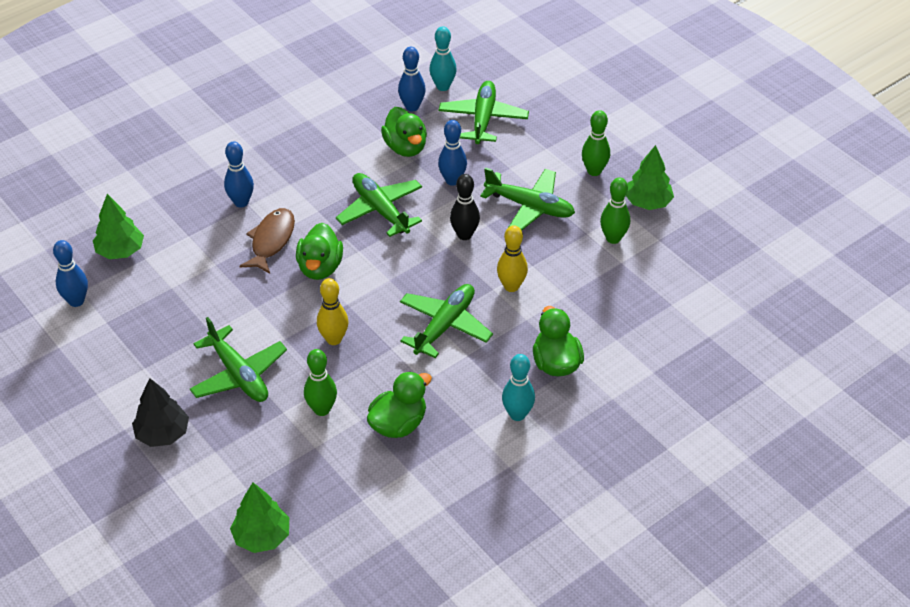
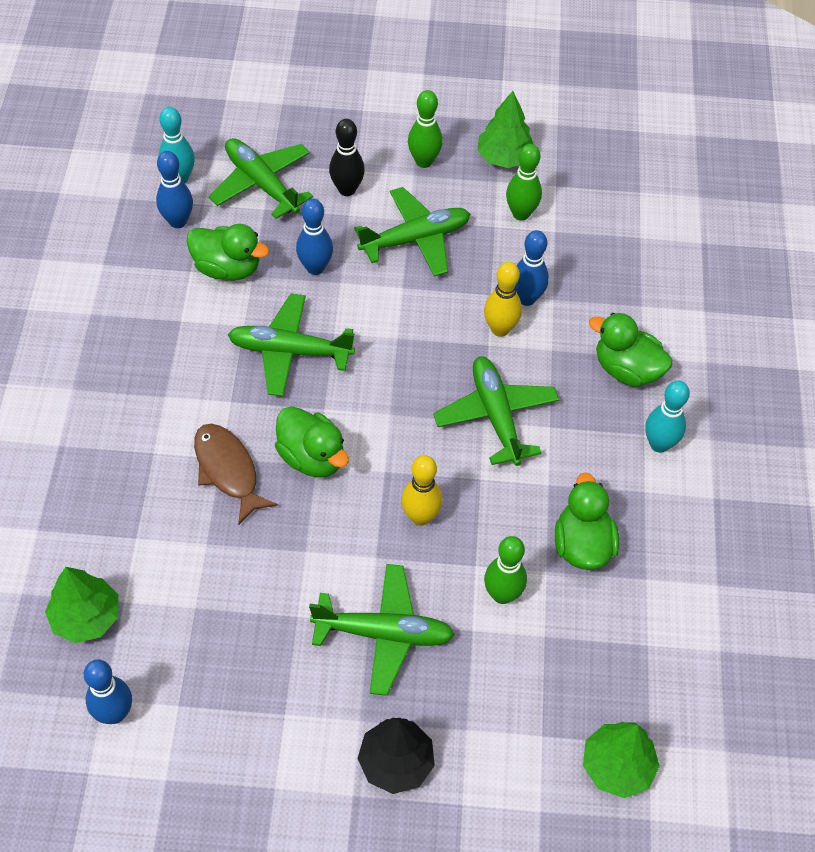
camera: 50 degrees left, 10 degrees up
(241, 202) = (142, 456): blue bowling pin -> blue bowling pin (526, 298)
(464, 235) = (396, 313): black bowling pin -> black bowling pin (347, 189)

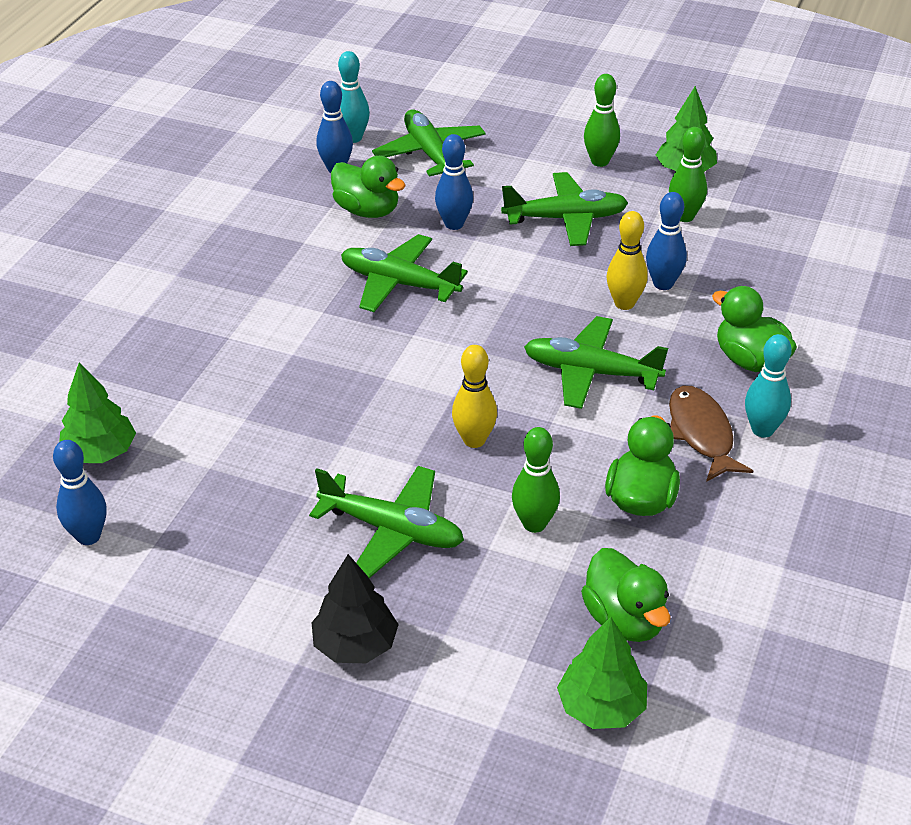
camera: 20 degrees right, 15 degrees down
(228, 470) = (294, 365): brown fish -> brown fish (701, 434)
(312, 457) = (383, 370): green duck -> green duck (624, 620)
(347, 189) = (512, 171): black bowling pin -> none
(496, 416) = (590, 372): green plane -> green plane turned 75 degrees counterclockwise

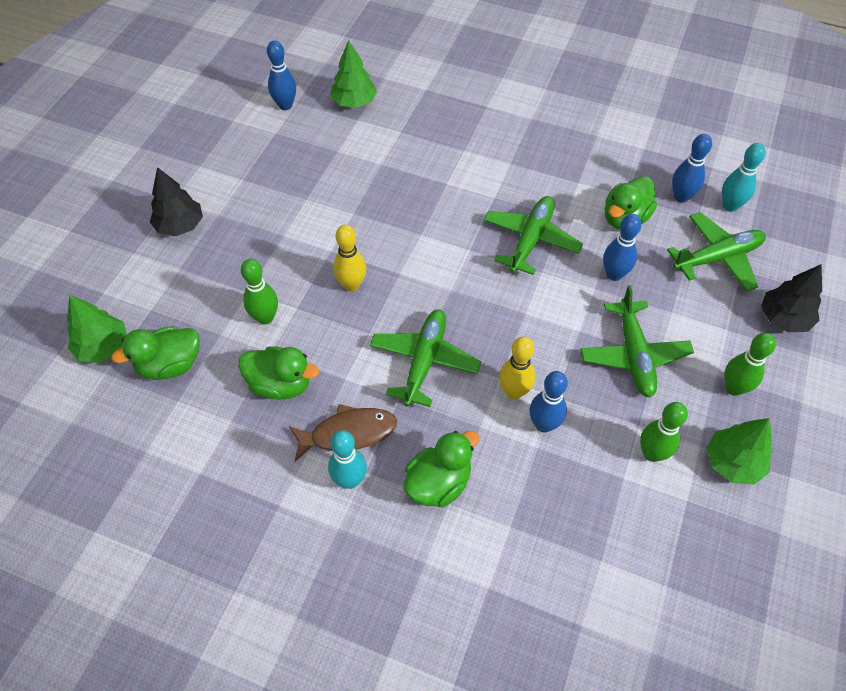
camera: 90 degrees right, 15 degrees up
(392, 530) = (270, 241): green plane -> none
(510, 123) = (784, 318): none -> black tree

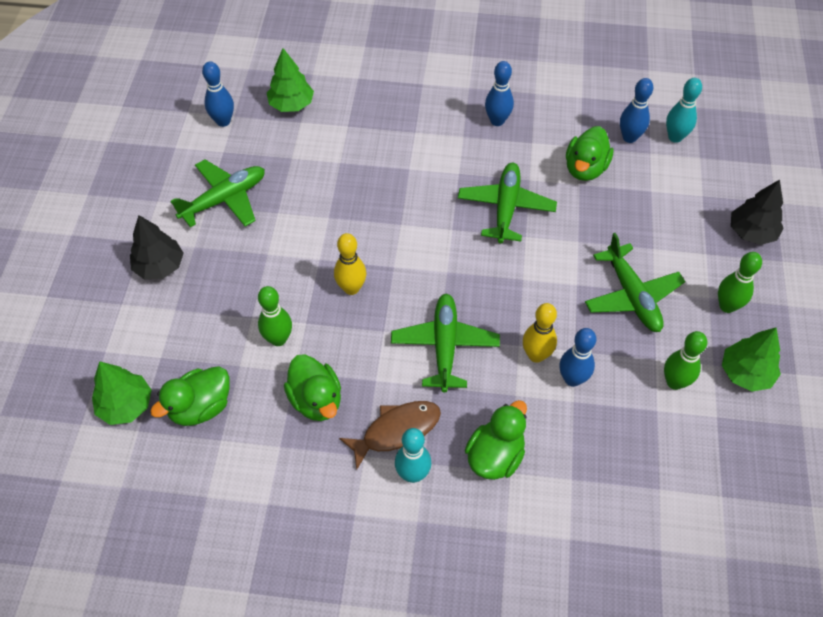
camera: 15 degrees left, 0 degrees up
(281, 384) = (316, 400): green duck -> green duck turned 60 degrees clockwise
(614, 274) = (592, 224): blue bowling pin -> blue bowling pin (497, 121)
(717, 258) = (678, 189): green plane -> green plane (224, 199)

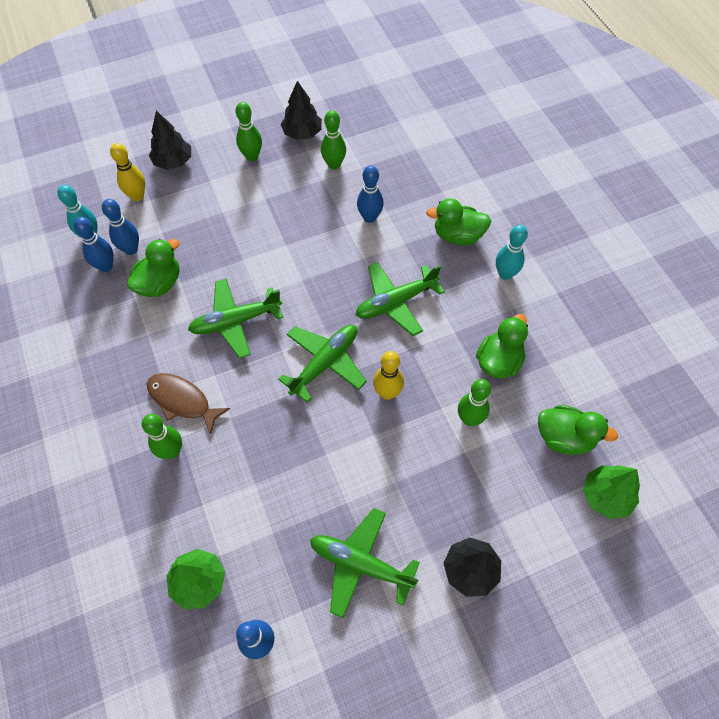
camera: 120 degrees left, 5 degrees up
(396, 431) = (483, 298): brown fish -> brown fish (182, 401)
(406, 123) = (171, 451): none -> green bowling pin
(497, 121) = (131, 374): blue bowling pin -> blue bowling pin (131, 249)
(536, 355) = (365, 245): yellow bowling pin -> yellow bowling pin (137, 196)
(585, 168) = (160, 284): green duck -> green duck turned 45 degrees counterclockwise
(632, 296) = (276, 209): green plane -> green plane (325, 363)
(745, 373) = (302, 133): green tree -> black tree

